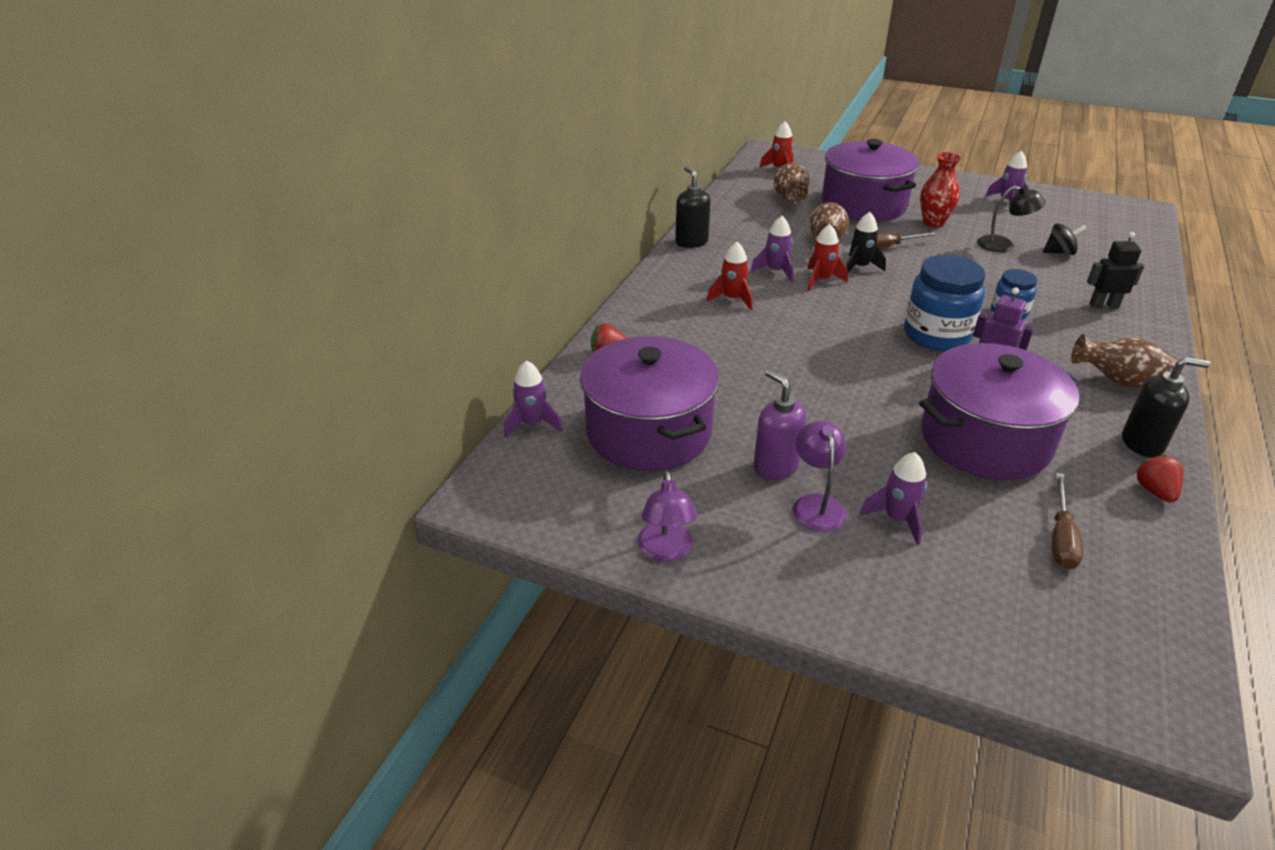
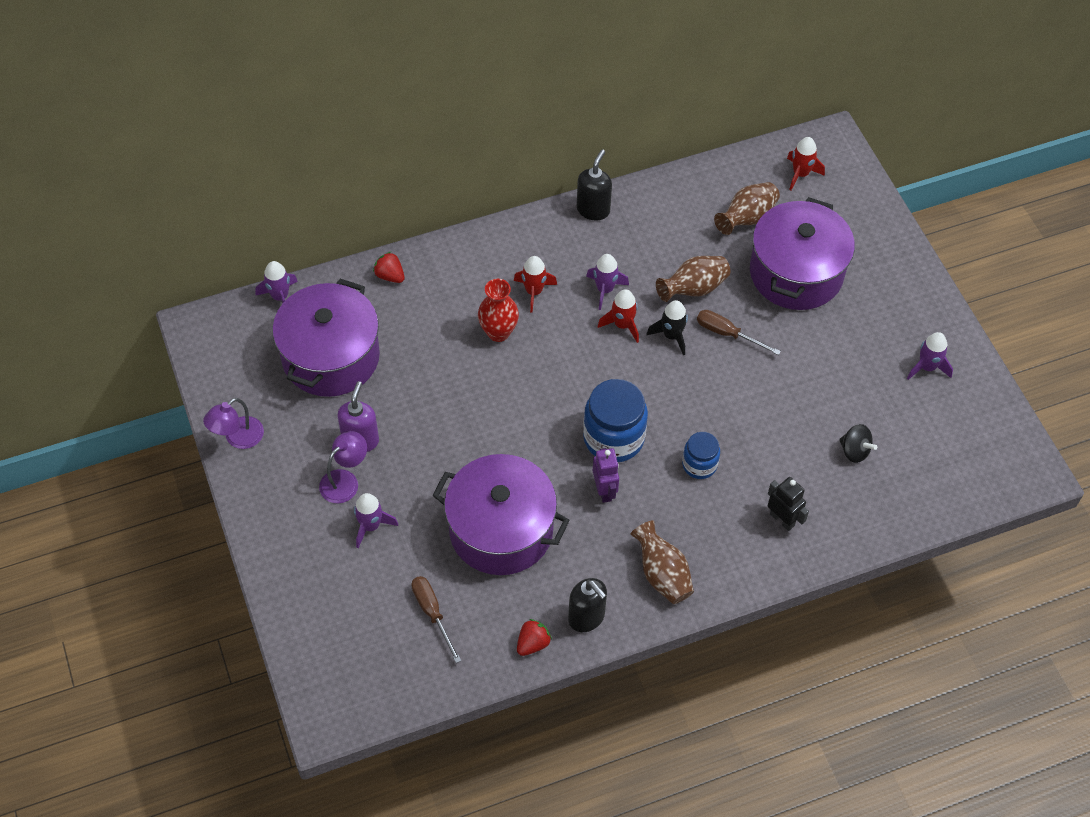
camera: 45 degrees right, 20 degrees up
(933, 222) = (815, 338): red vase -> red vase (498, 332)
(1003, 245) = (825, 407): black lamp -> none
(1061, 537) = (432, 613): brown screwdriver -> brown screwdriver turned 90 degrees clockwise

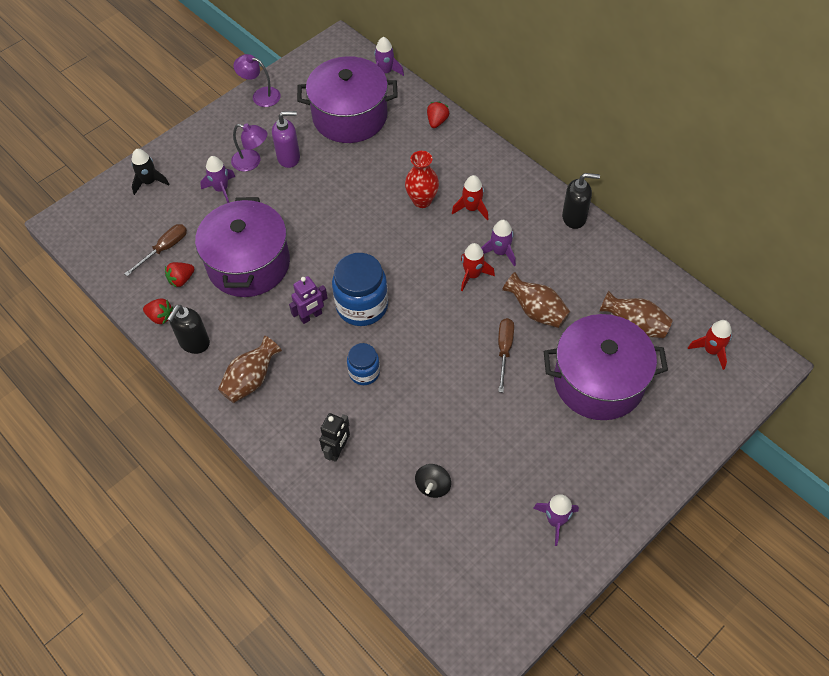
camera: 70 degrees right, 0 degrees up
(488, 607) = (181, 280): none -> red strawberry
(671, 336) = (480, 312): black rocket -> black rocket (149, 182)

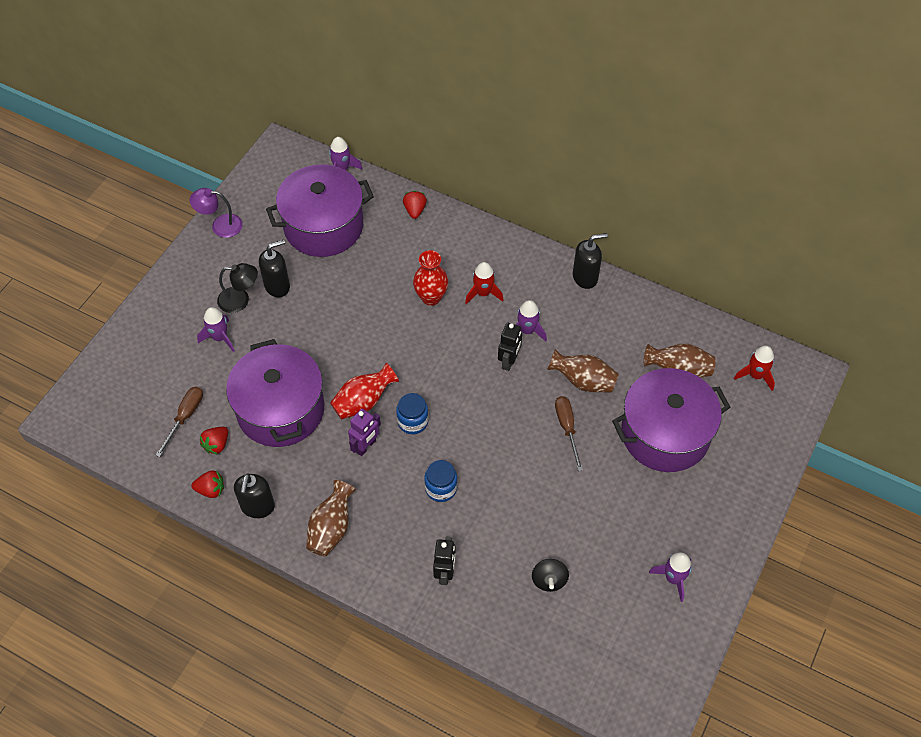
camera: 20 degrees left, 0 degrees up
(149, 182) = (138, 349): black rocket -> none
(252, 162) = (240, 300): purple lamp -> black lamp
(289, 158) = (277, 286): purple soap dispenser -> black soap dispenser
(324, 276) = (363, 402): none -> red vase
(362, 306) = (412, 421): blue jar -> blue jar, size x0.57
(472, 275) = (509, 361): red rocket -> black robot

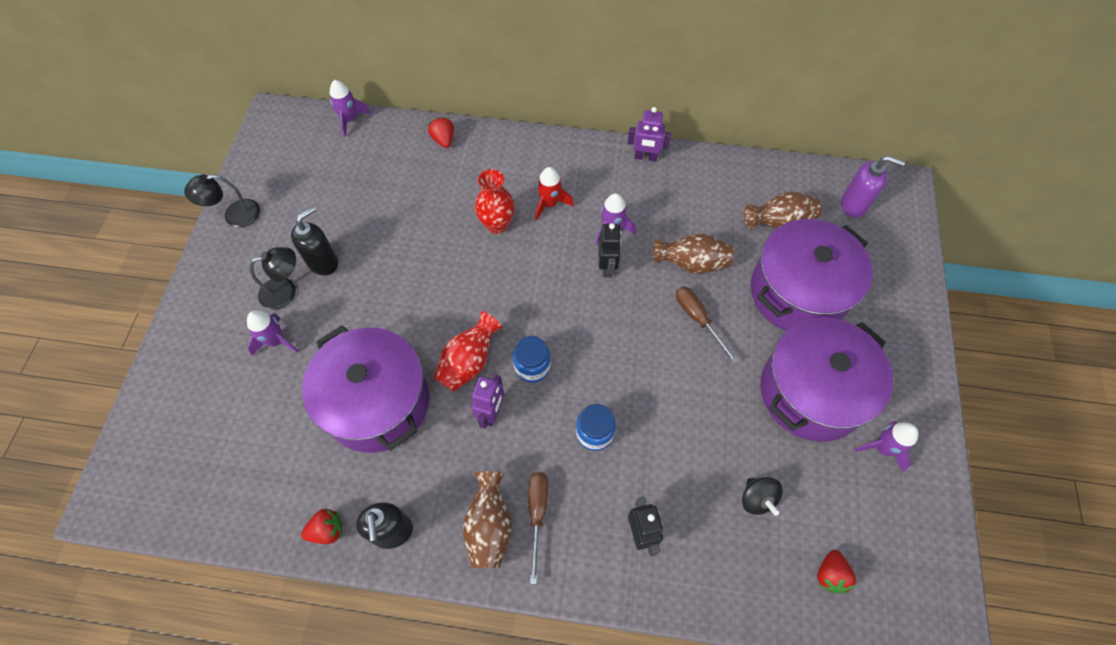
camera: 20 degrees left, 5 degrees up
(185, 417) = (265, 450): brown screwdriver -> brown screwdriver (537, 514)
(217, 445) = (315, 471): red strawberry -> red strawberry (830, 575)
(220, 225) = (234, 215): purple lamp -> black lamp
(323, 226) = (352, 183): purple pot -> purple pot (811, 392)
(585, 277) = (645, 157): black soap dispenser -> purple robot
(755, 375) = (854, 205): red rocket -> purple soap dispenser

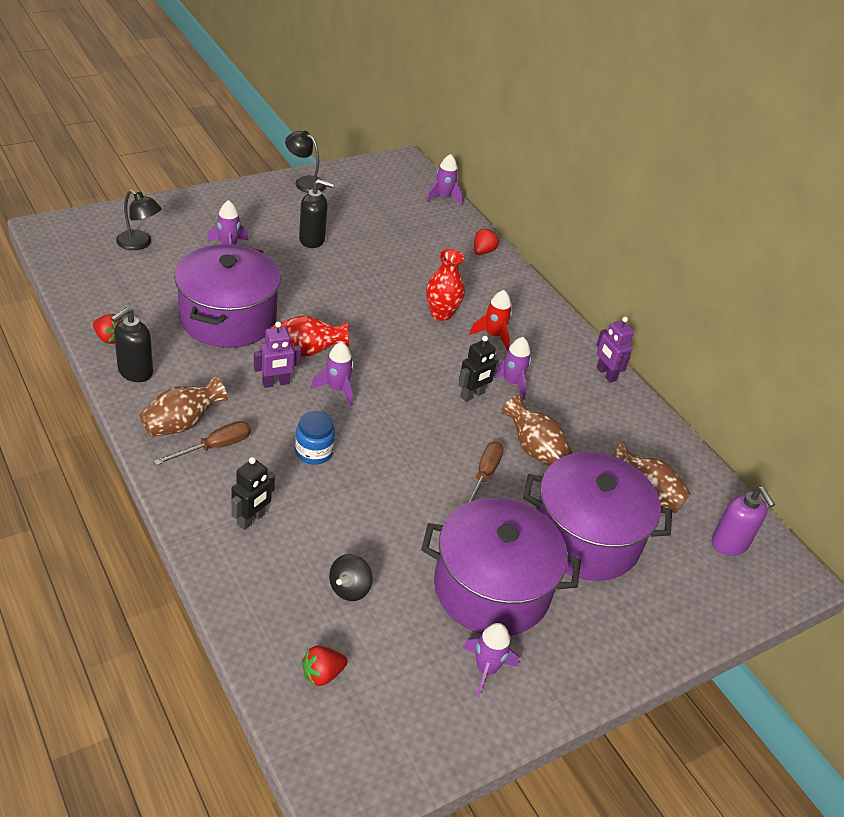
camera: 45 degrees right, 20 degrees down
(286, 291) = (271, 233): black lamp -> black lamp (139, 243)
(532, 367) = (337, 389): blue jar -> purple rocket

